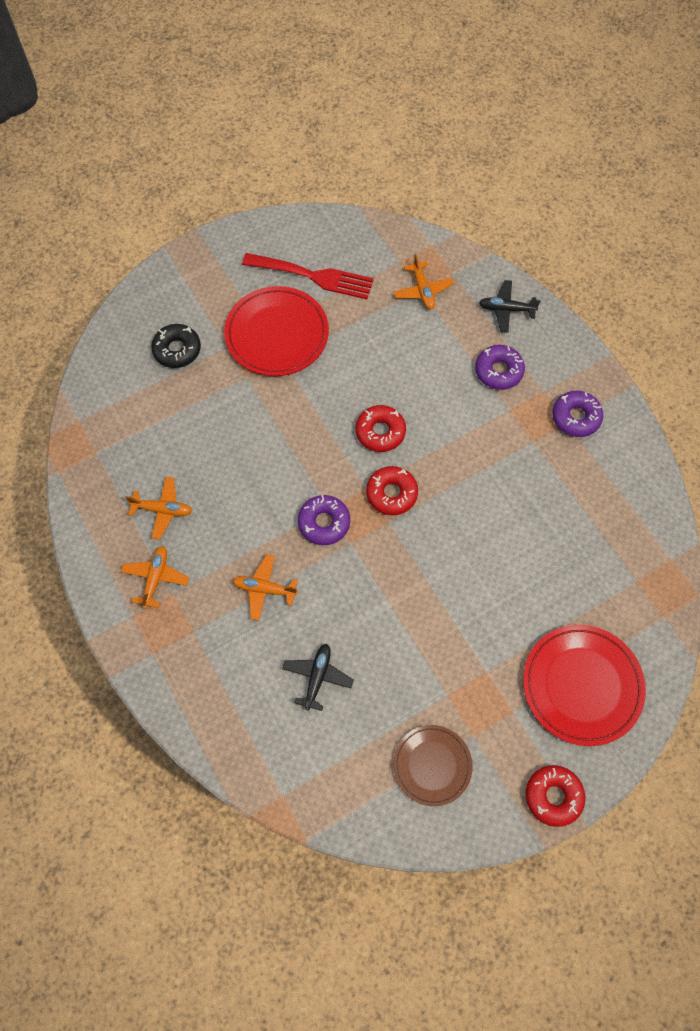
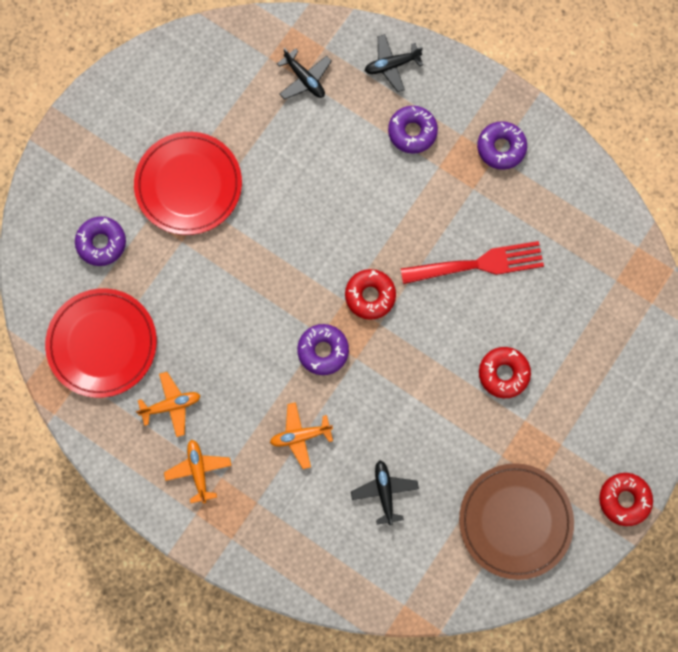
camera: 25 degrees left, 10 degrees up
(177, 350) = (101, 243): black donut -> purple donut
(314, 276) = (194, 109): red fork -> red fork (479, 264)
(380, 432) = (332, 241): red donut -> red donut (503, 373)
(422, 290) = (305, 79): orange plane -> black plane
(432, 765) = (515, 521): brown plate -> brown plate, size x1.58
(582, 685) = (608, 395): red plate -> red plate (102, 344)

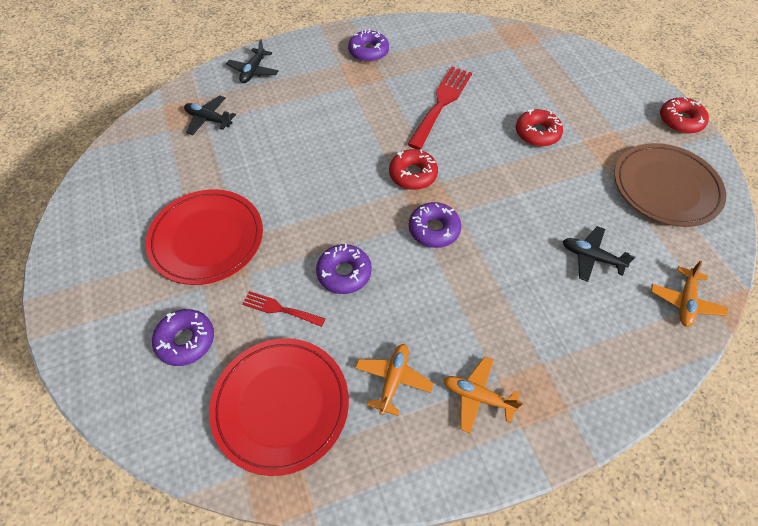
camera: 55 degrees left, 20 degrees down
(169, 287) = (280, 309): none -> red fork
(300, 436) = (499, 289): orange plane -> orange plane (685, 302)
(305, 79) = (209, 119): black plane -> black plane turned 150 degrees counterclockwise
(412, 132) = (311, 86): purple donut -> purple donut (344, 273)

